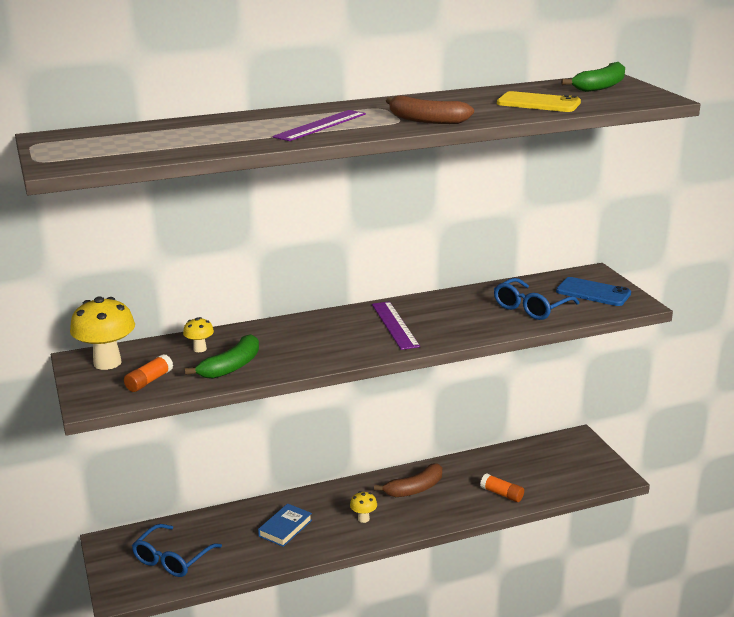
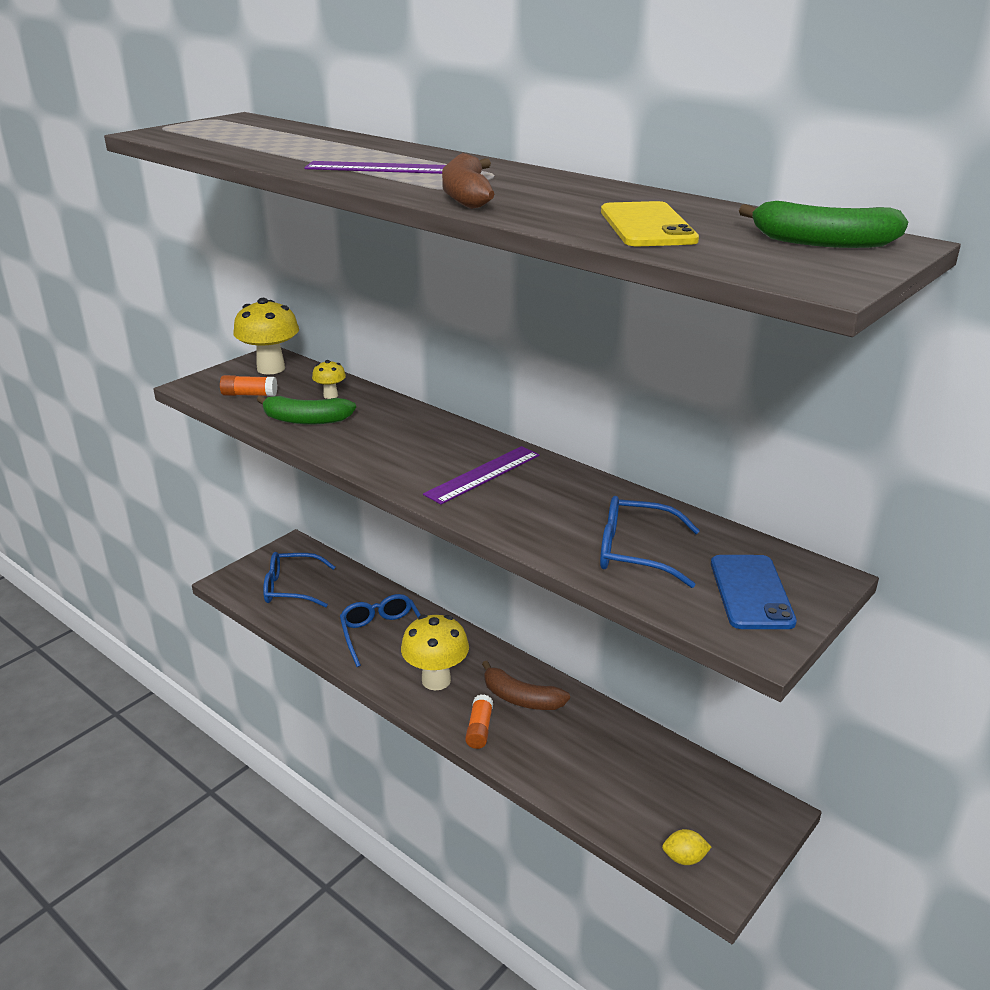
camera: 60 degrees right, 5 degrees up
(285, 528) = (382, 634): blue book -> blue glasses
(363, 519) = (436, 680): yellow mushroom -> yellow mushroom, size x2.02
(502, 494) = (572, 776): orange glue stick -> orange glue stick (479, 729)
(591, 479) = (684, 858): none -> yellow lemon

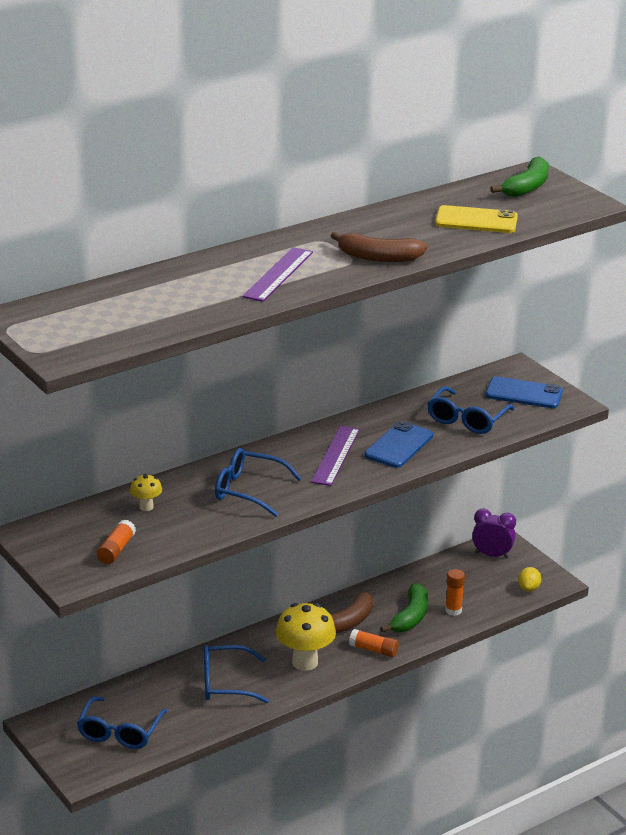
camera: 75 degrees left, 0 degrees up
(271, 368) = (58, 534): yellow mushroom -> none
(306, 420) = (191, 524): green banana -> green banana (410, 617)
(382, 437) = (248, 490): none -> blue glasses
(483, 474) = (335, 455): purple ruler -> purple ruler turned 45 degrees clockwise
(532, 511) = (399, 445): none -> blue phone
(591, 786) = (453, 610): none -> orange glue stick
(737, 805) = (492, 555): none -> purple clock

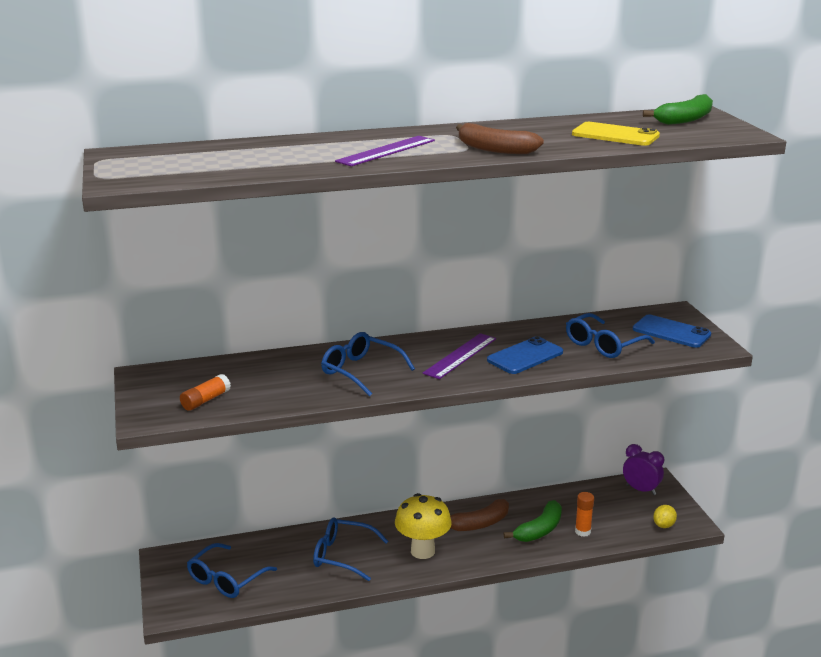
camera: 20 degrees right, 5 degrees down
(146, 507) = (260, 370): yellow mushroom -> none
(373, 650) = (491, 552): orange glue stick -> none

